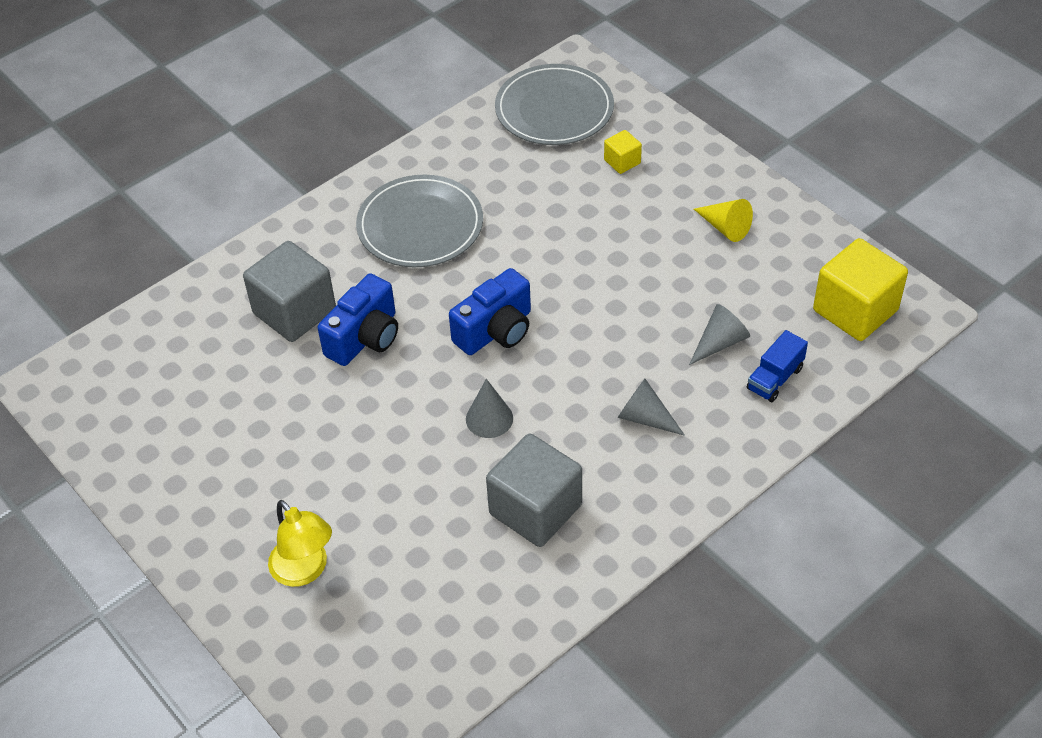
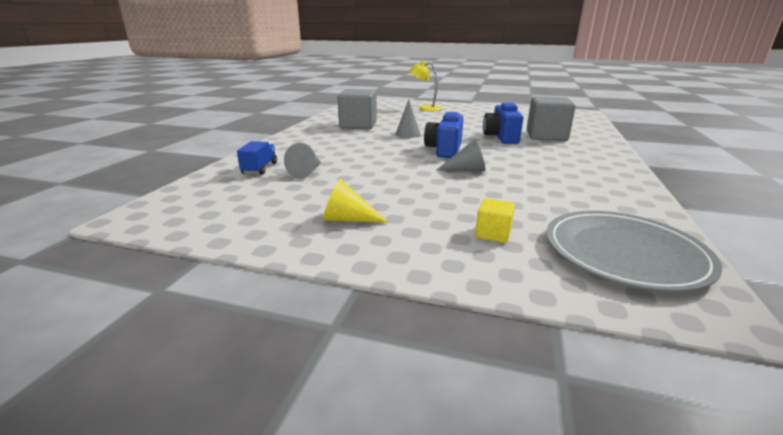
camera: 145 degrees right, 25 degrees down
(420, 225) = (558, 167): grey plate -> none
(645, 417) = (331, 146): grey cone -> grey cone (466, 170)
(855, 310) = (202, 205): yellow cube -> none

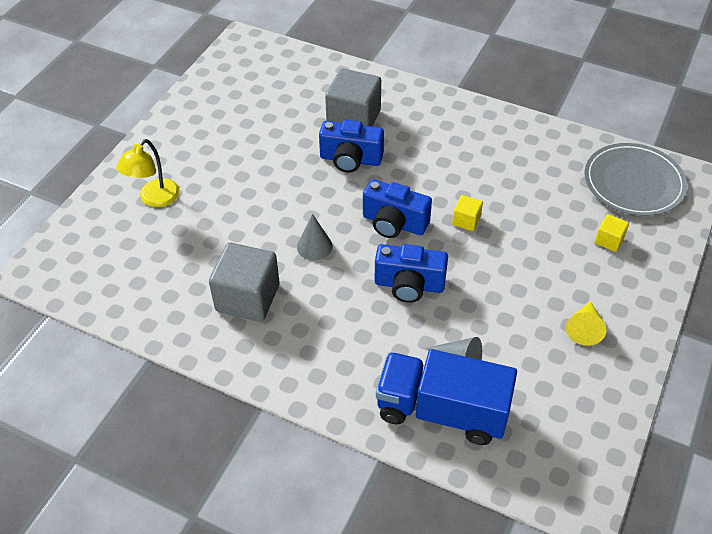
camera: 80 degrees left, 25 degrees up
(260, 168) = (442, 410): blue truck -> blue truck, size x2.15
(382, 156) = (409, 285): none -> blue camera
(466, 170) = (466, 221): grey cone -> yellow cube

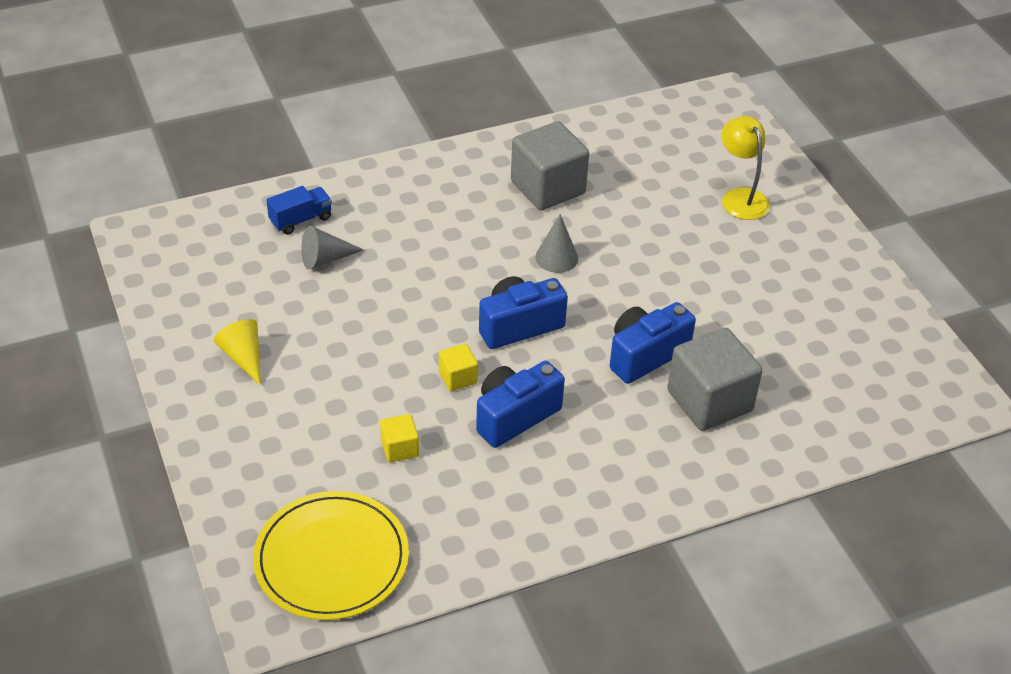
camera: 130 degrees right, 5 degrees down
(409, 285) = (436, 285): blue camera -> blue camera (515, 416)
(442, 410) = (301, 220): blue truck -> blue truck, size x0.46
(609, 240) = (297, 462): yellow cube -> yellow cube (399, 448)
(633, 182) = (331, 559): grey plate -> yellow plate

